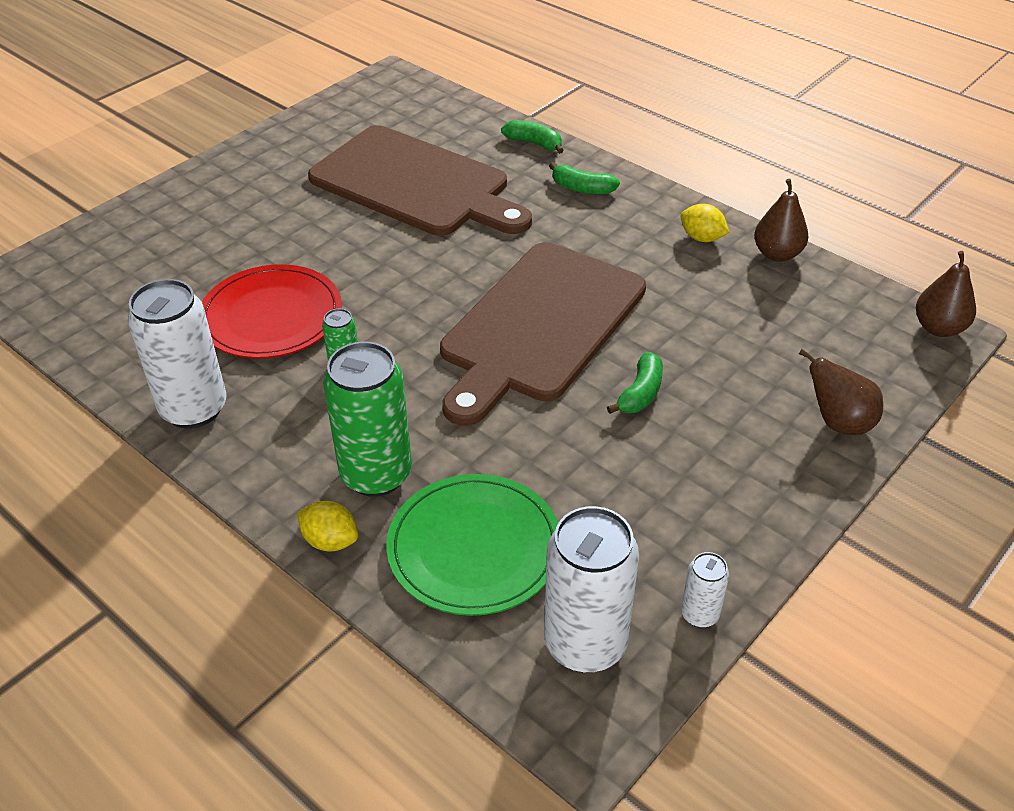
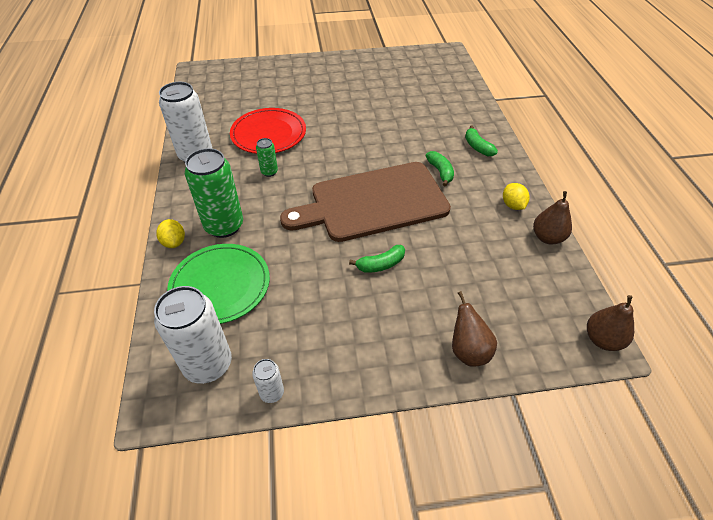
camera: 40 degrees right, 5 degrees up
(416, 184) = (398, 106): brown cutting board -> none
(534, 143) = (480, 113): green banana -> green banana (440, 172)

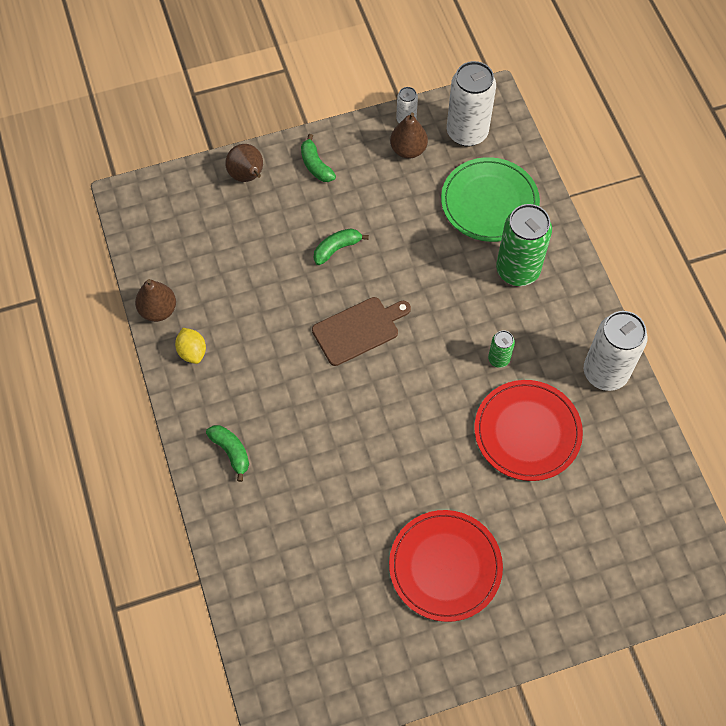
camera: 170 degrees right, 15 degrees up
(174, 242) = (560, 242): yellow lemon -> none
(345, 88) = (445, 566): none -> red plate
(373, 202) = (358, 329): brown cutting board -> brown cutting board, size x0.51
(440, 172) = (281, 394): green banana -> green banana (316, 165)
(602, 339) = (126, 203): brown pear -> brown pear (408, 150)

